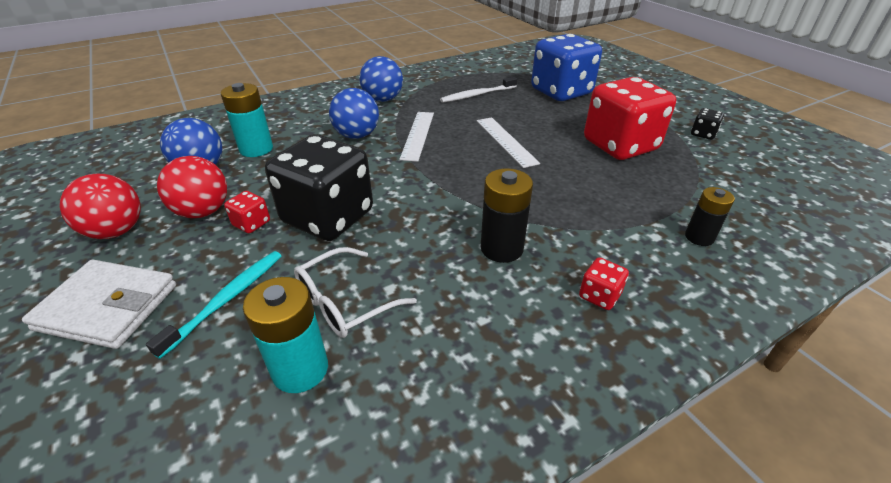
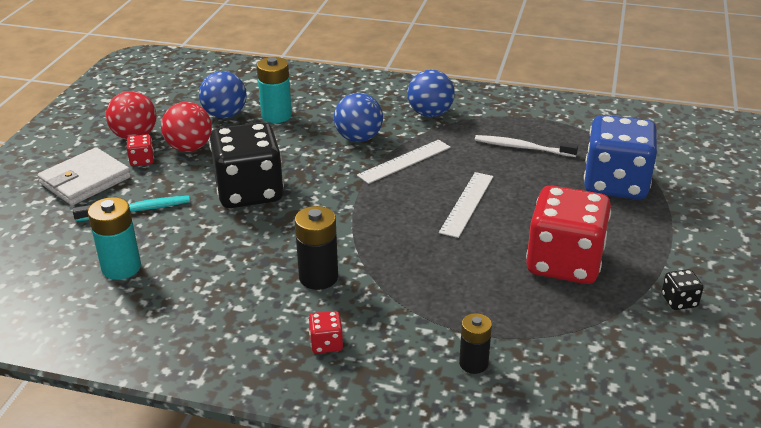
camera: 45 degrees right, 5 degrees down
(108, 307) = (85, 180): white wallet -> white wallet turned 75 degrees clockwise
(251, 223) = (203, 171): red dice -> red dice (142, 160)
(344, 302) = (185, 249): white glasses -> none

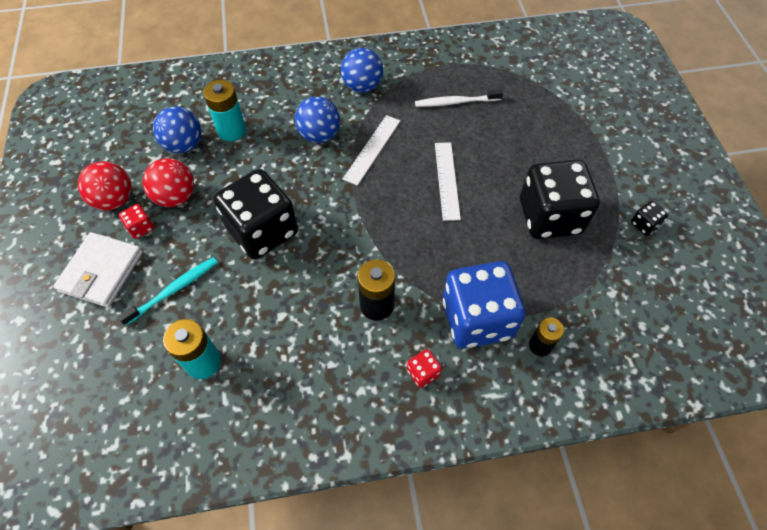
camera: 25 degrees left, 25 degrees up
(564, 263) = (549, 217): red dice -> black dice
(615, 184) = (543, 119): blue dice -> blue dice (477, 319)

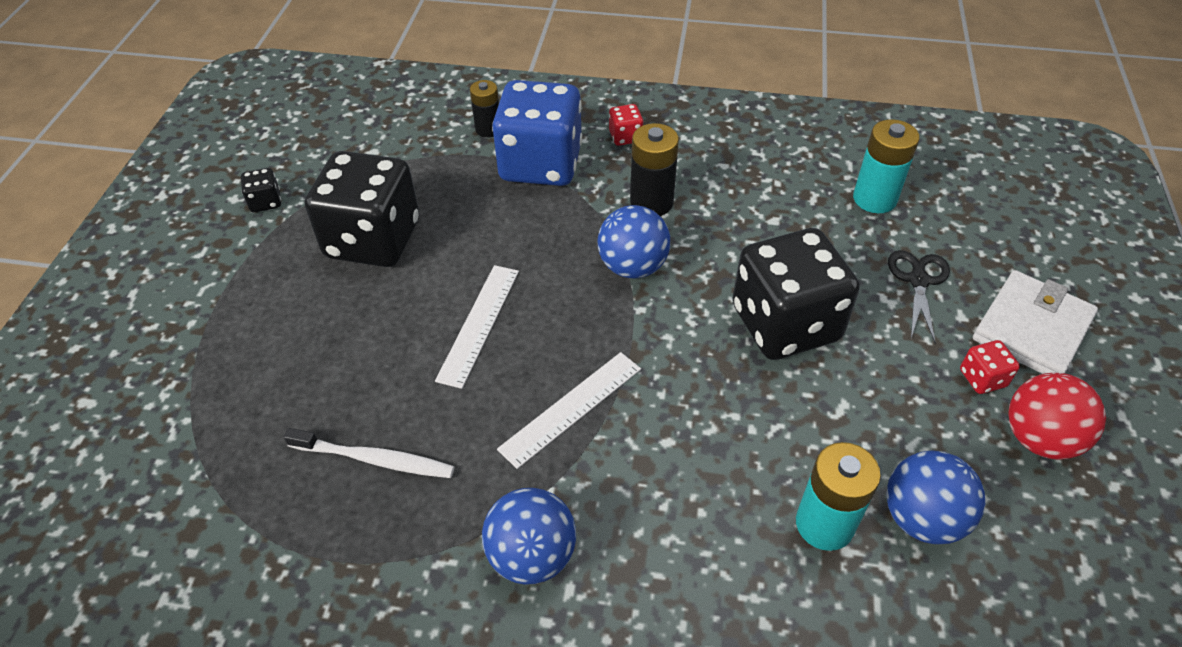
camera: 160 degrees left, 10 degrees down
(174, 290) = (918, 280): turquoise toothbrush -> black scissors
(176, 197) = (928, 415): red ball -> none
(319, 135) = (655, 463): blue ball -> blue ball (633, 266)

